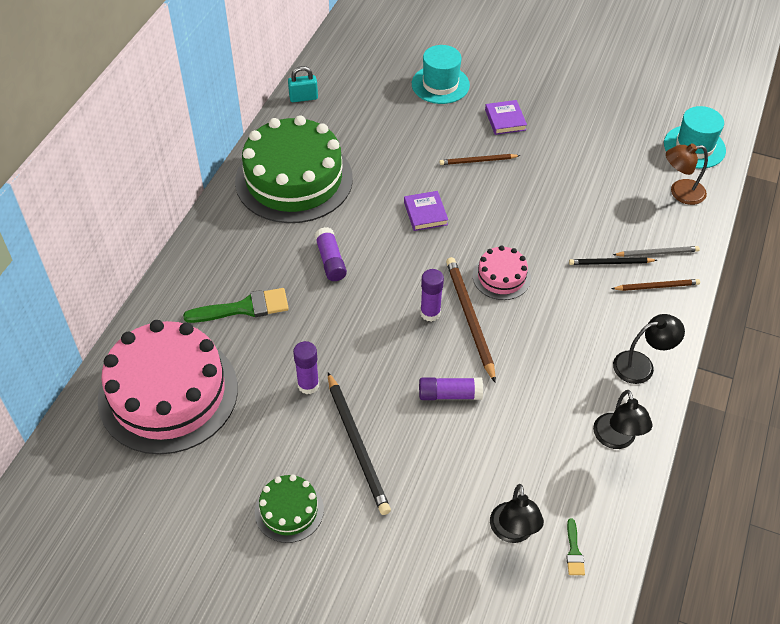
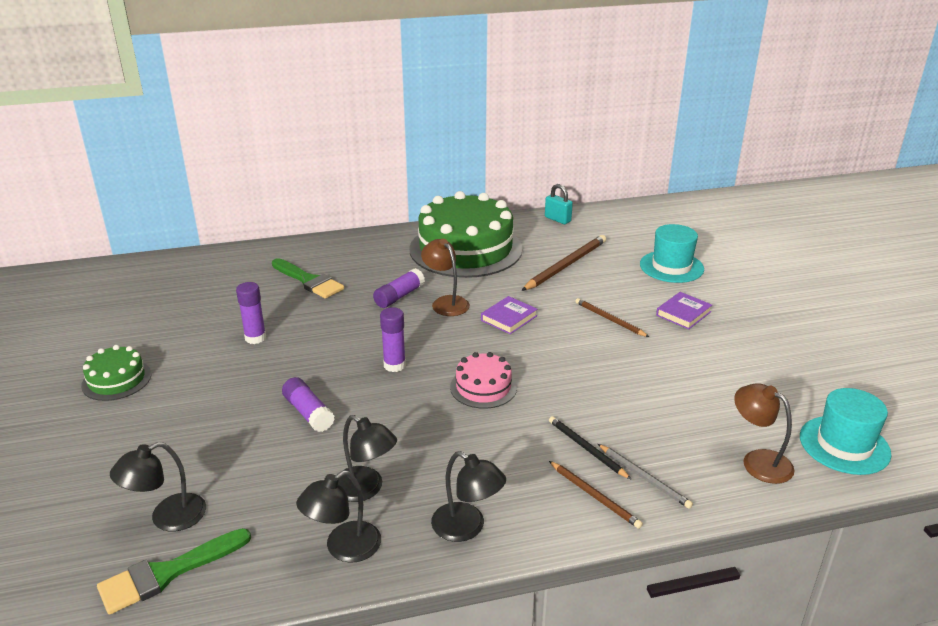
camera: 55 degrees right, 20 degrees down
(168, 393) = (197, 285): pink cake -> none
(357, 445) = (209, 386): black pencil -> none
(368, 237) = (446, 302): none -> brown lamp
(469, 318) = (412, 389): brown pencil -> brown pencil (566, 265)
(566, 400) = (365, 489): none -> black lamp
(574, 551) = (167, 573): green brush -> green brush, size x2.02

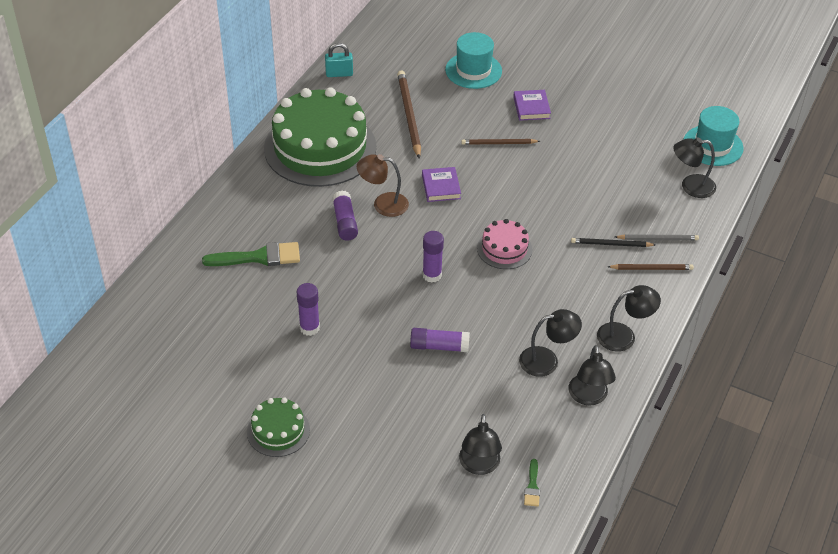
camera: 50 degrees left, 15 degrees up
(167, 573) = (532, 486): green brush -> green brush, size x0.50
(758, 461) = (691, 186): brown lamp -> black lamp

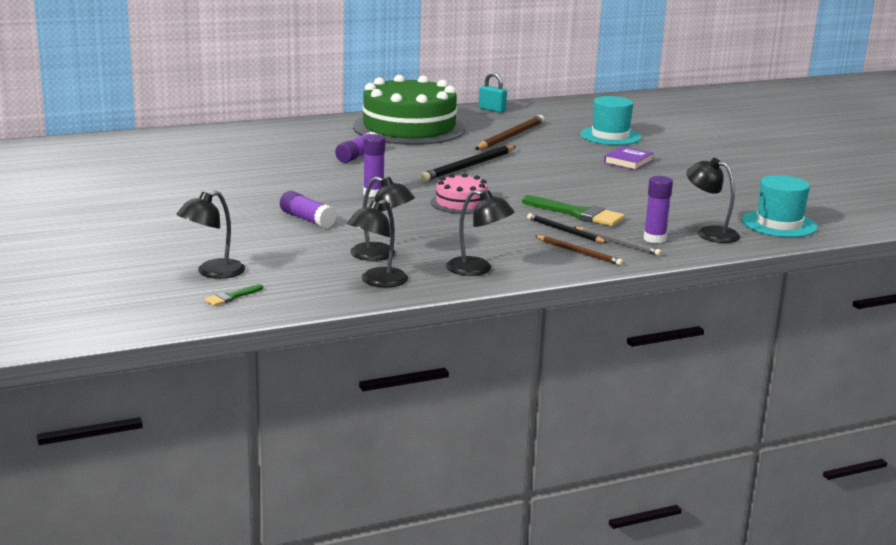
camera: 40 degrees right, 25 degrees down
(259, 257) = (263, 148): green brush -> green brush (577, 214)
(278, 430) = (110, 206): green cake -> none
(309, 328) = (230, 181): purple glue stick -> purple glue stick (654, 239)
(383, 204) = (404, 159): brown lamp -> none
(441, 187) = (468, 166): purple book -> black pencil
(498, 143) = (562, 166): brown pencil -> none

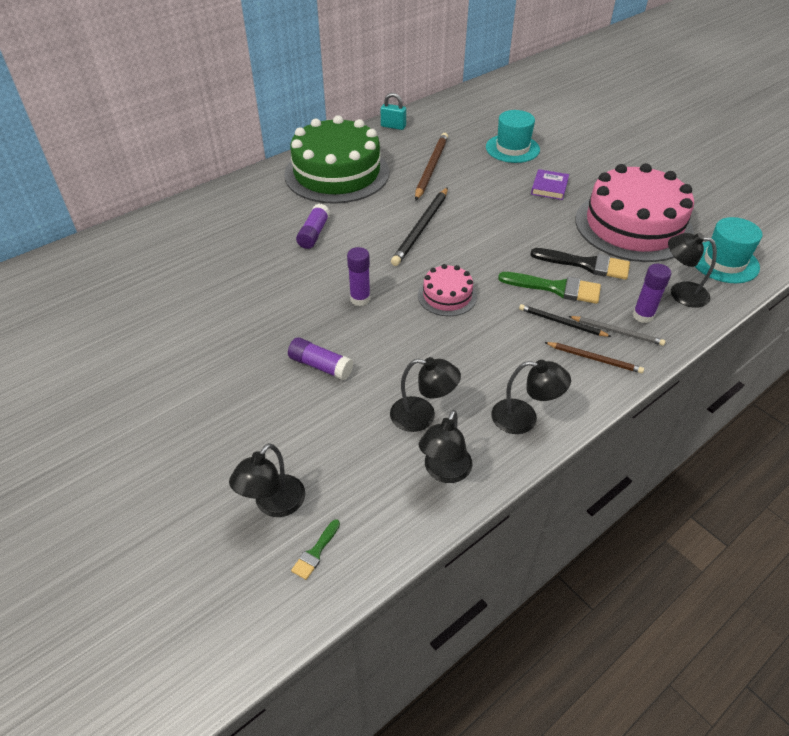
camera: 15 degrees left, 25 degrees up
(623, 206) = (586, 264): none -> black brush
(698, 193) = (633, 226): none -> pink cake

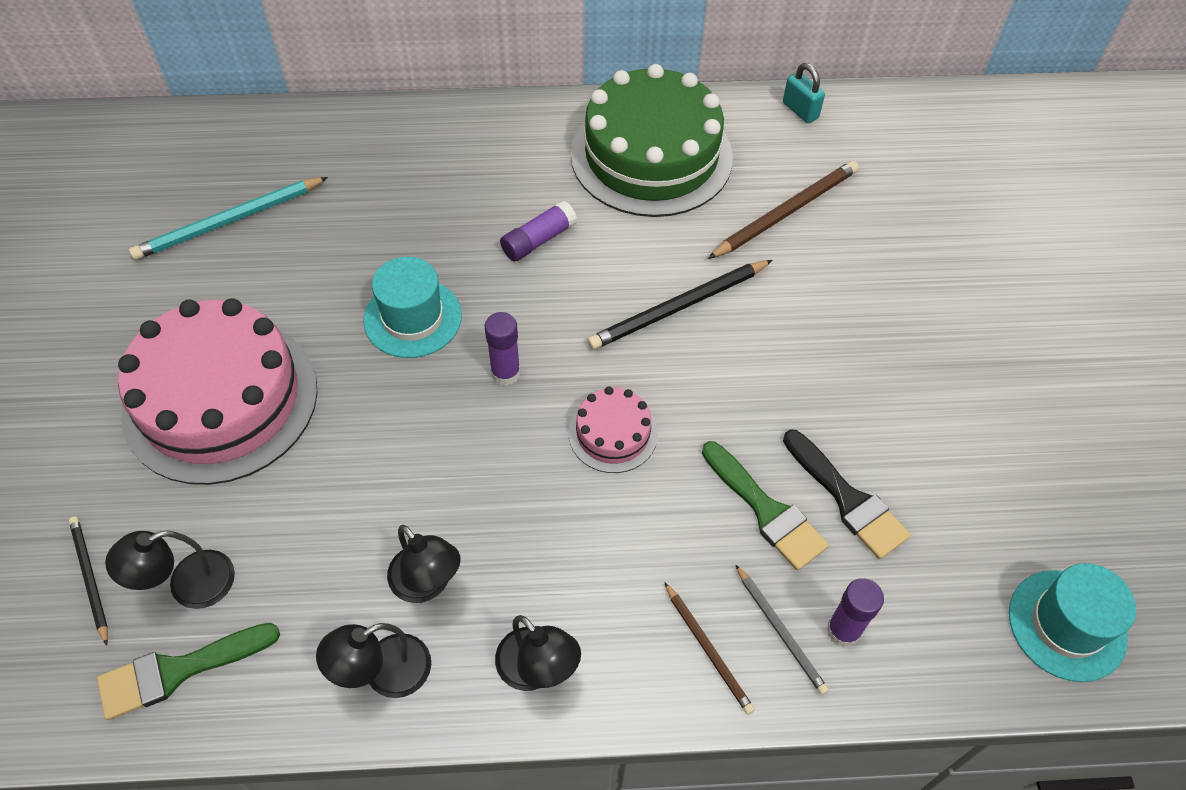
camera: 35 degrees right, 10 degrees up
(102, 310) = (229, 221): none -> turquoise pencil
(315, 552) = (178, 671): green brush -> green brush, size x2.02
(320, 366) = (380, 440): purple glue stick -> none
(512, 148) = (939, 238): turquoise hat -> turquoise hat (412, 318)
(549, 187) = (926, 338): purple book -> none
(561, 322) = (720, 568): black pencil -> black pencil (90, 578)
(633, 226) = (987, 477): pink cake -> pink cake (220, 399)
(680, 292) = (939, 631): black lamp -> none

